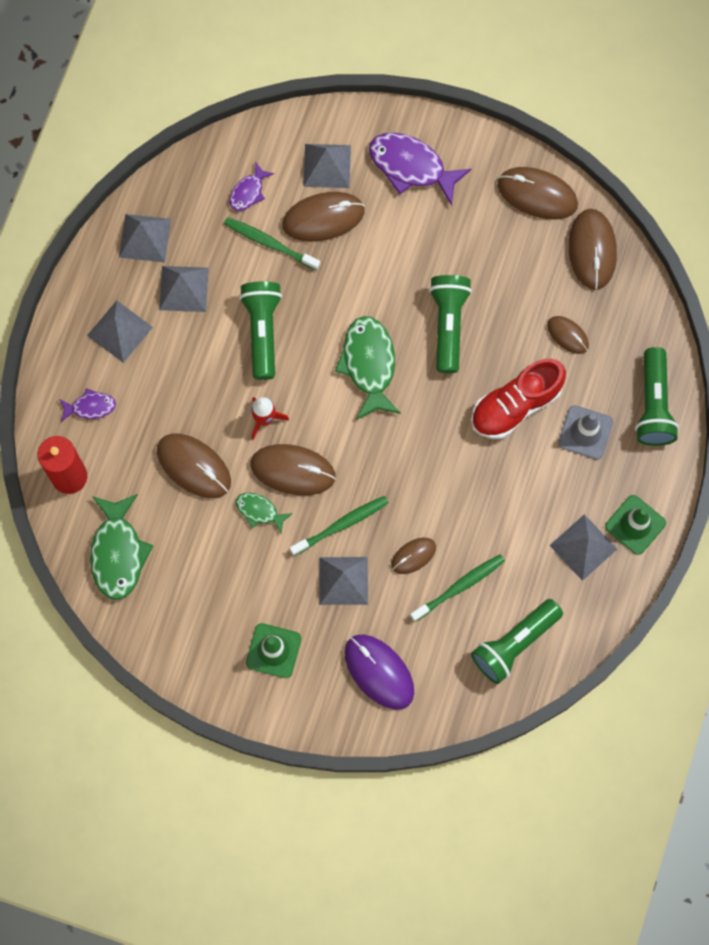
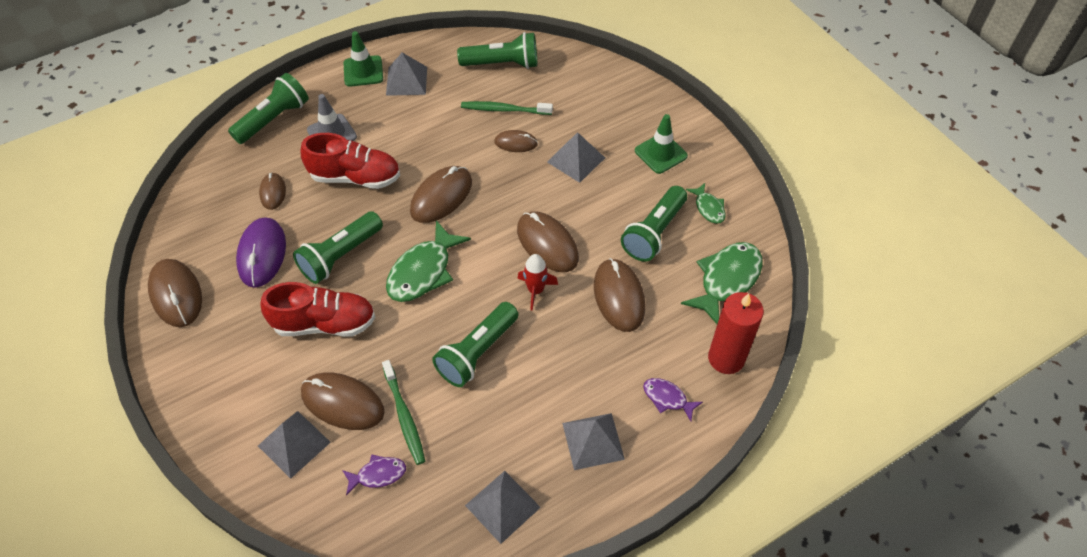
camera: 140 degrees left, 20 degrees down
(184, 288) = (508, 434): grey pyramid -> none
(213, 554) = (654, 233): none -> green flashlight
(259, 511) = (595, 235): green fish -> green fish (708, 208)
(341, 525) = (546, 190): green toothbrush -> none
(379, 672) = (601, 101): purple mouse -> purple mouse (262, 254)
(399, 262) = (325, 323): none -> red shoe
(411, 166) = (234, 388): purple fish -> none
(592, 250) = (190, 230): brown mouse -> brown mouse (441, 197)

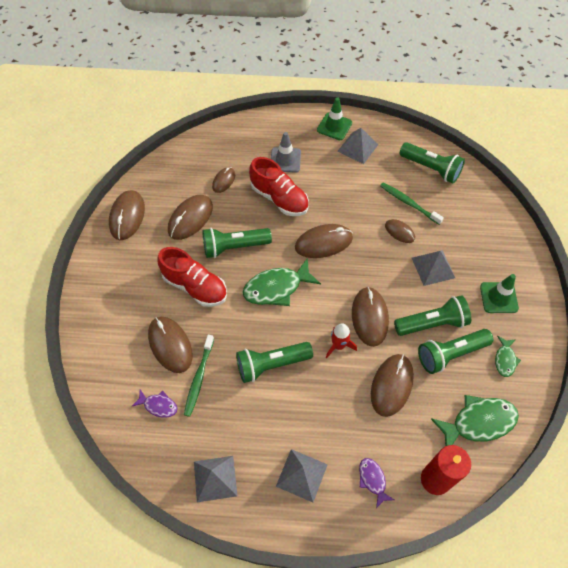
camera: 35 degrees right, 5 degrees up
(262, 254) = (190, 218): purple mouse -> brown mouse
(274, 119) = (257, 131): green flashlight -> green flashlight (432, 323)
(294, 443) = (126, 353): grey pyramid -> none

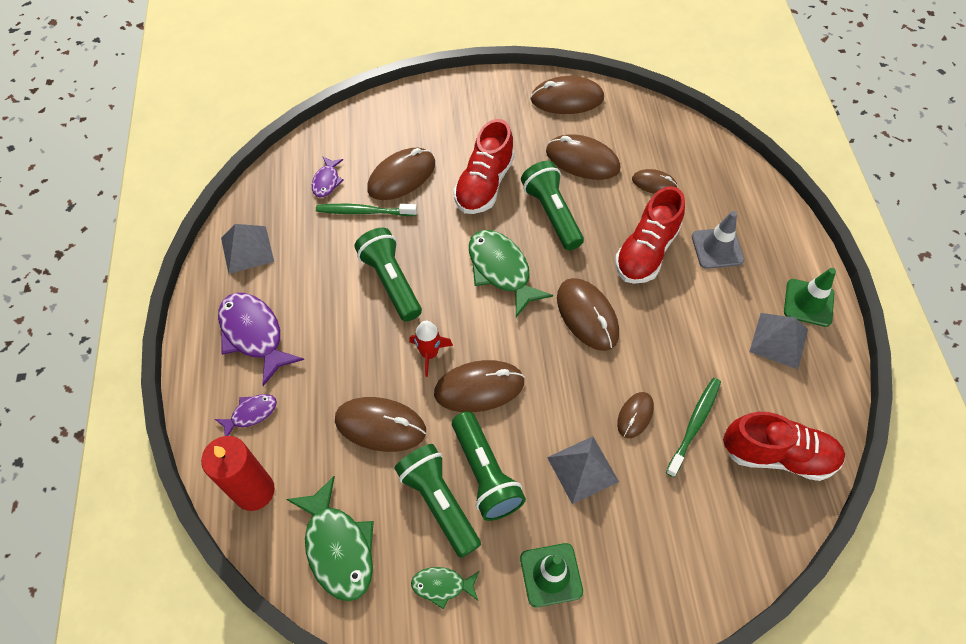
camera: 80 degrees right, 0 degrees up
(302, 475) = (254, 334): grey pyramid -> purple fish
(431, 169) = (777, 455): green flashlight -> red shoe

